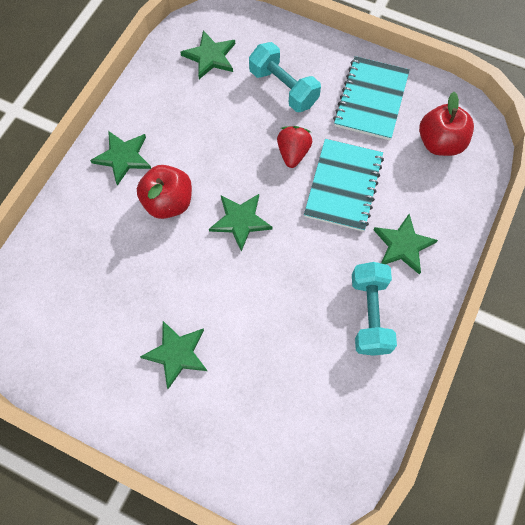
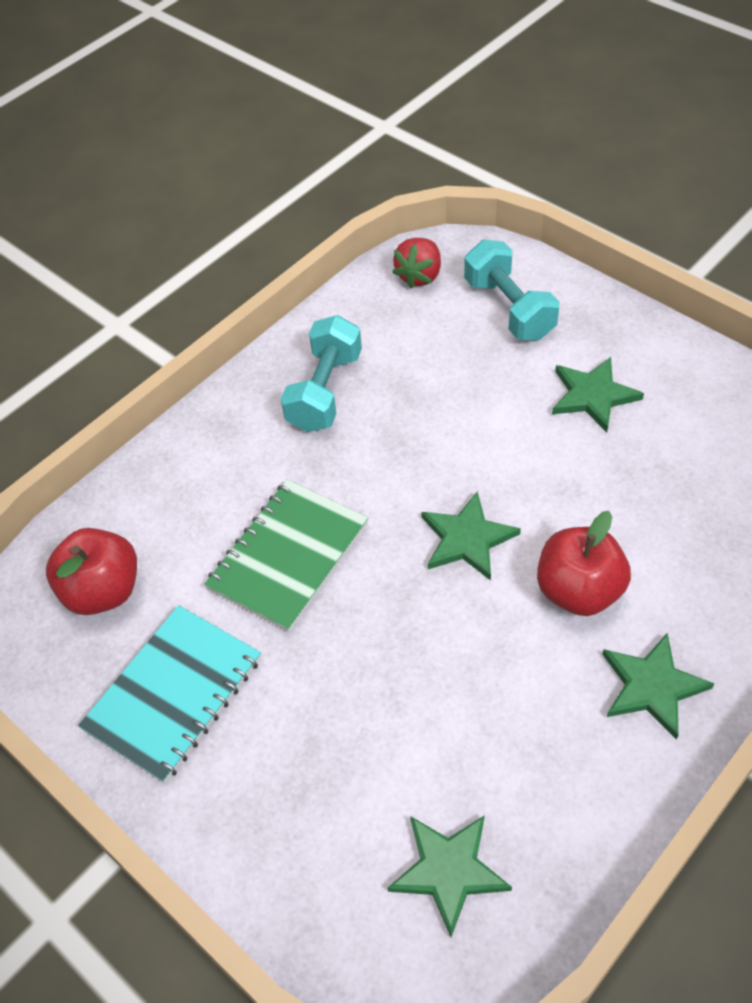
camera: 160 degrees left, 15 degrees down
(283, 88) = (322, 758): turquoise dumbbell -> turquoise dumbbell (509, 309)
(293, 153) = (349, 627): red strawberry -> red strawberry (419, 276)
(343, 186) = (288, 556): turquoise notebook -> green notebook
(403, 245) = (240, 459): green star -> none

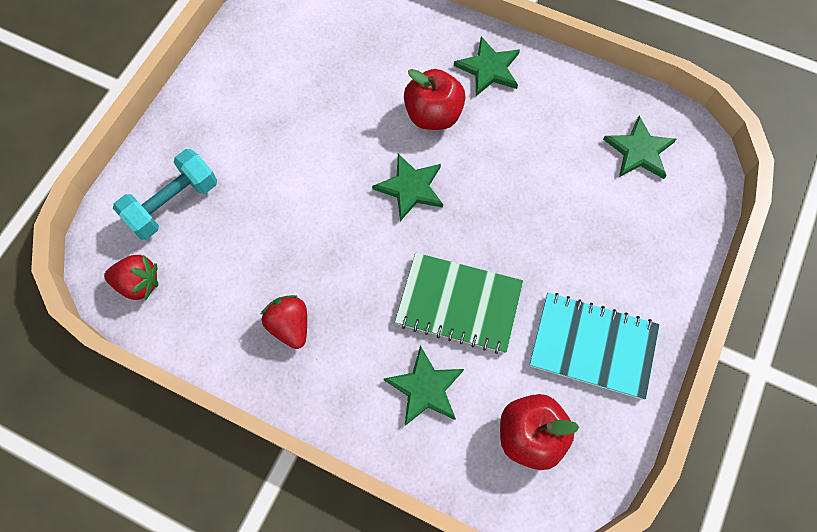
camera: 110 degrees left, 15 degrees up
(325, 391) = (290, 326): turquoise dumbbell -> red strawberry
(593, 395) = (260, 131): green star -> green star (425, 388)

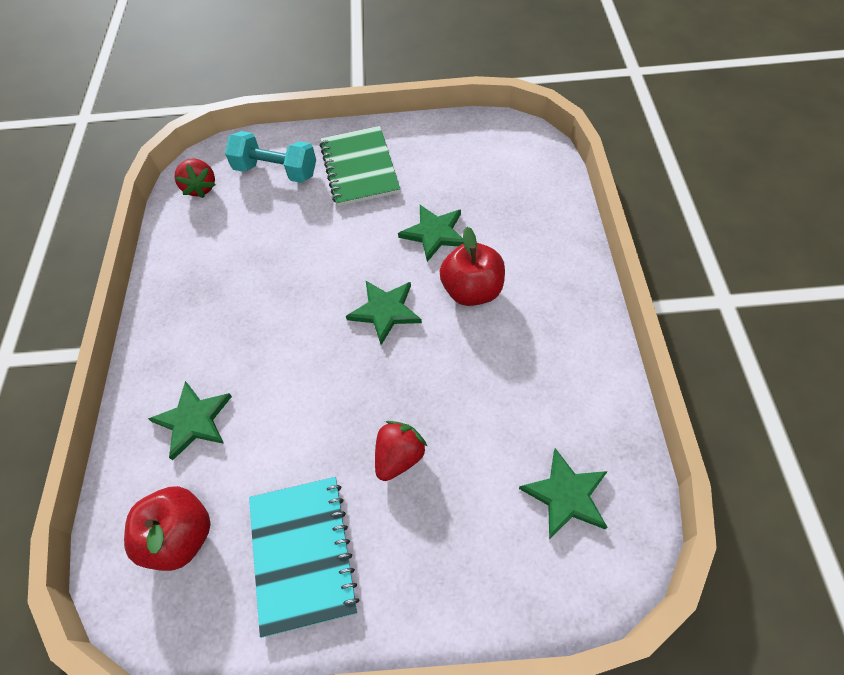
camera: 65 degrees right, 10 degrees down
(290, 326) = (208, 294): red strawberry -> red strawberry (399, 457)
(459, 304) = (289, 407): green notebook -> green notebook (359, 168)
(489, 68) = (557, 308): green star -> green star (434, 233)

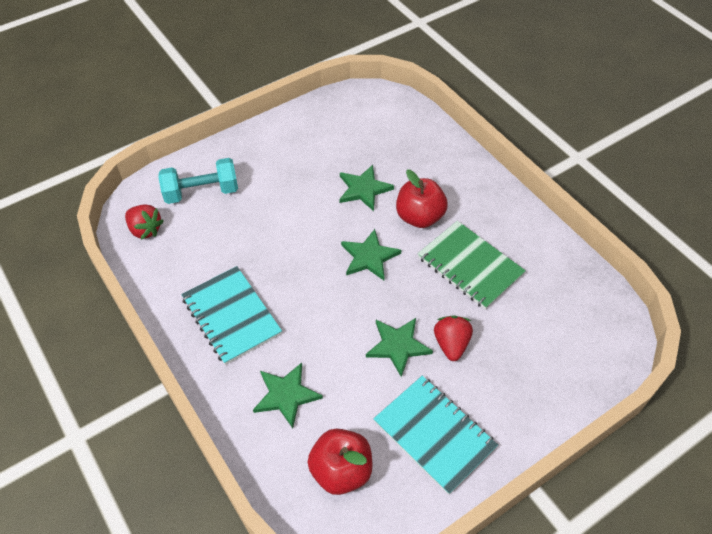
camera: 35 degrees left, 5 degrees down
(207, 310) = (231, 316): none -> turquoise notebook
(359, 168) = (269, 164): green notebook -> green notebook (470, 266)
(566, 495) = (568, 314): green star -> green star (398, 346)

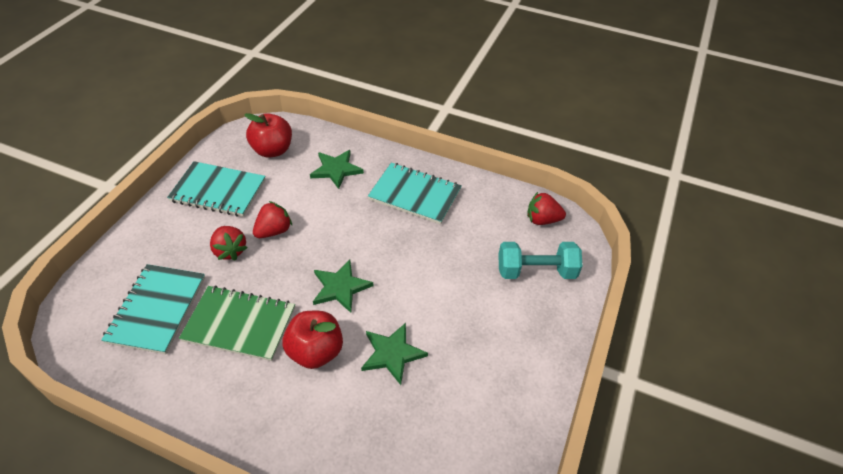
camera: 145 degrees right, 5 degrees down
(201, 192) = (536, 271): turquoise dumbbell -> turquoise dumbbell turned 45 degrees clockwise
(398, 346) = (274, 231): green star -> red strawberry
(538, 314) = (157, 309): none -> turquoise notebook

